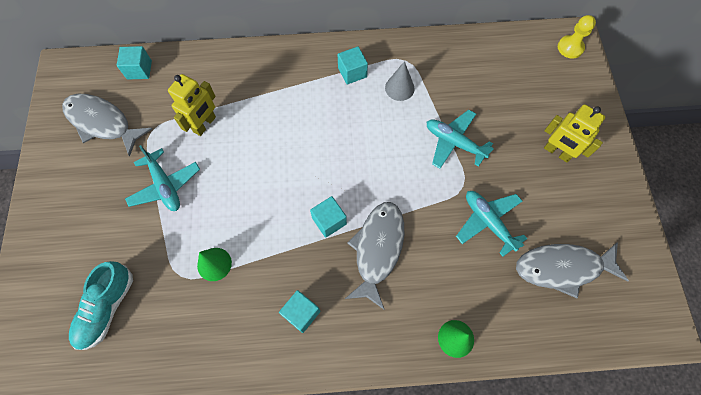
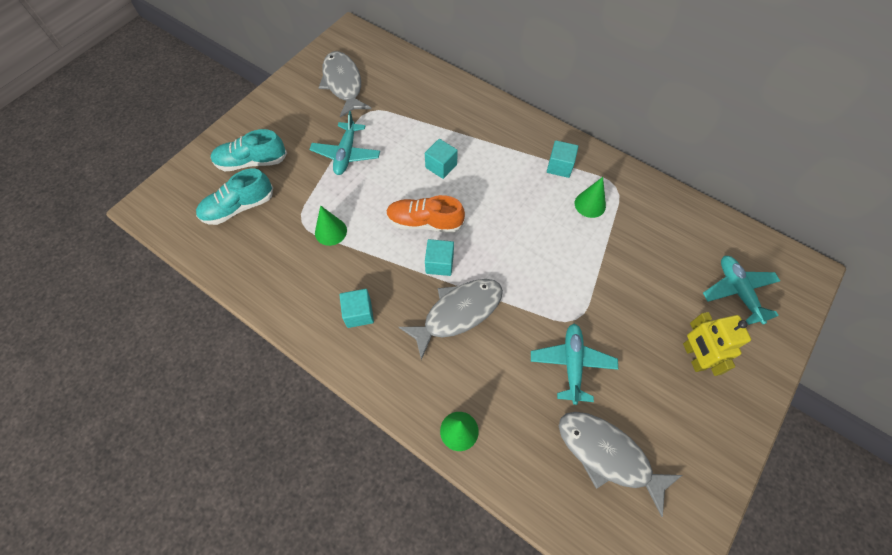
camera: 40 degrees right, 5 degrees down
(79, 257) = (252, 162): none -> turquoise shoe
(139, 70) = (399, 64): turquoise cube -> turquoise cube (441, 166)
(205, 124) = (411, 131): yellow robot -> none
(287, 196) = (425, 222): none -> orange shoe
(399, 88) = (590, 204): grey cone -> green cone
(454, 142) = (599, 279): turquoise plane -> turquoise plane (738, 291)
(570, 48) = (793, 278): yellow pawn -> none

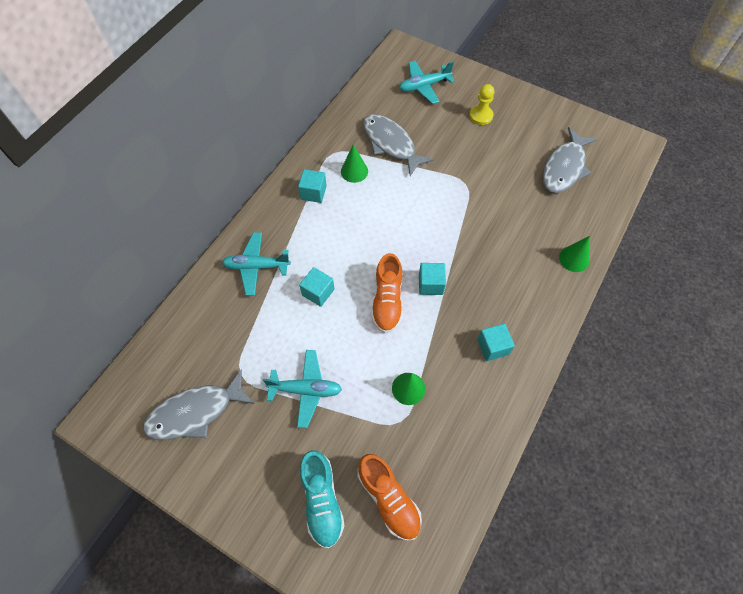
camera: 95 degrees left, 0 degrees up
(238, 207) = (389, 498): turquoise shoe -> orange shoe
(458, 313) = (476, 266): grey fish -> grey fish (391, 144)
(572, 364) = (503, 187): turquoise plane -> turquoise plane (256, 266)
(693, 356) = (481, 116): yellow robot -> yellow pawn

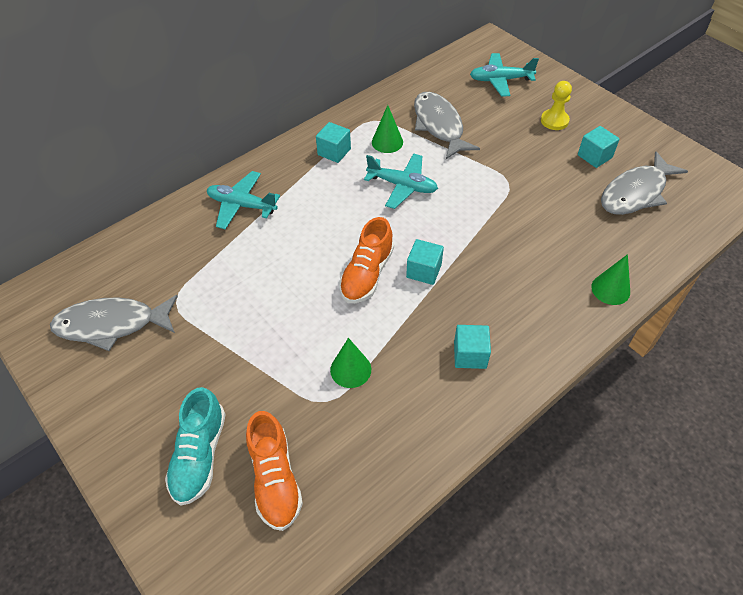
camera: 20 degrees right, 10 degrees down
(305, 390) = (236, 337): turquoise plane -> turquoise plane (402, 186)
(318, 292) = (294, 246): turquoise cube -> turquoise cube (594, 156)

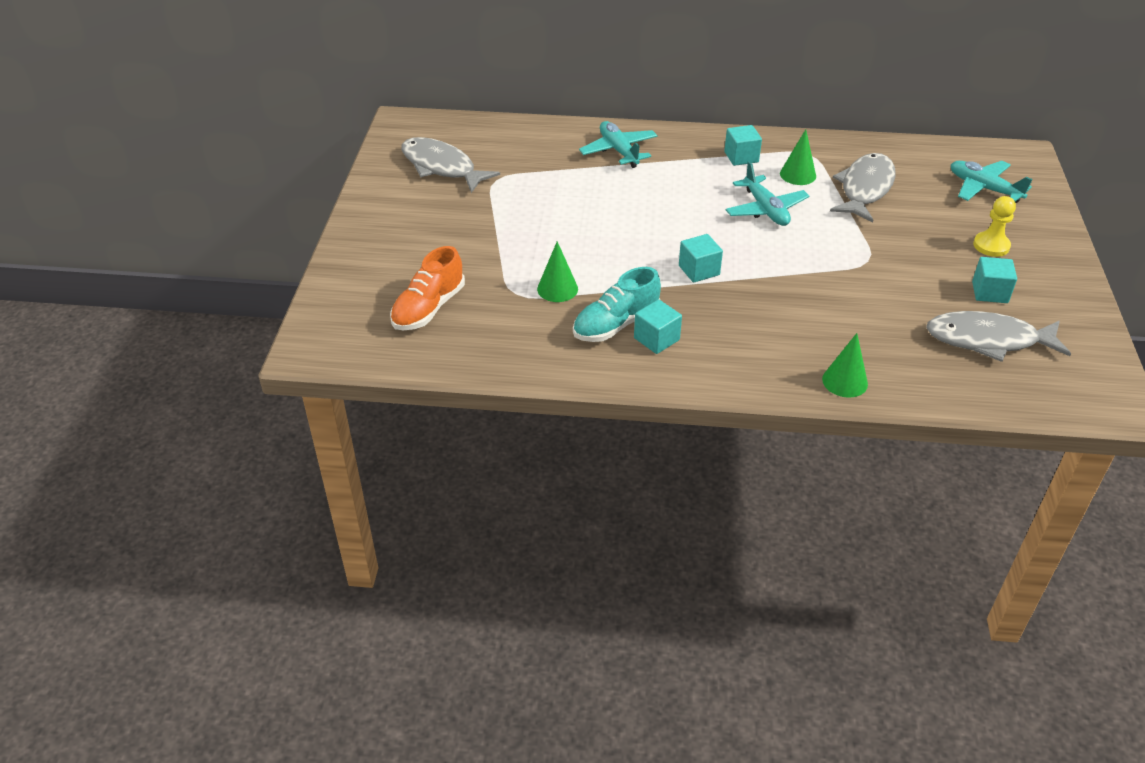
camera: 45 degrees right, 10 degrees down
(199, 455) = (402, 266): turquoise shoe -> turquoise shoe (616, 324)
(367, 274) = (651, 245): orange shoe -> none

